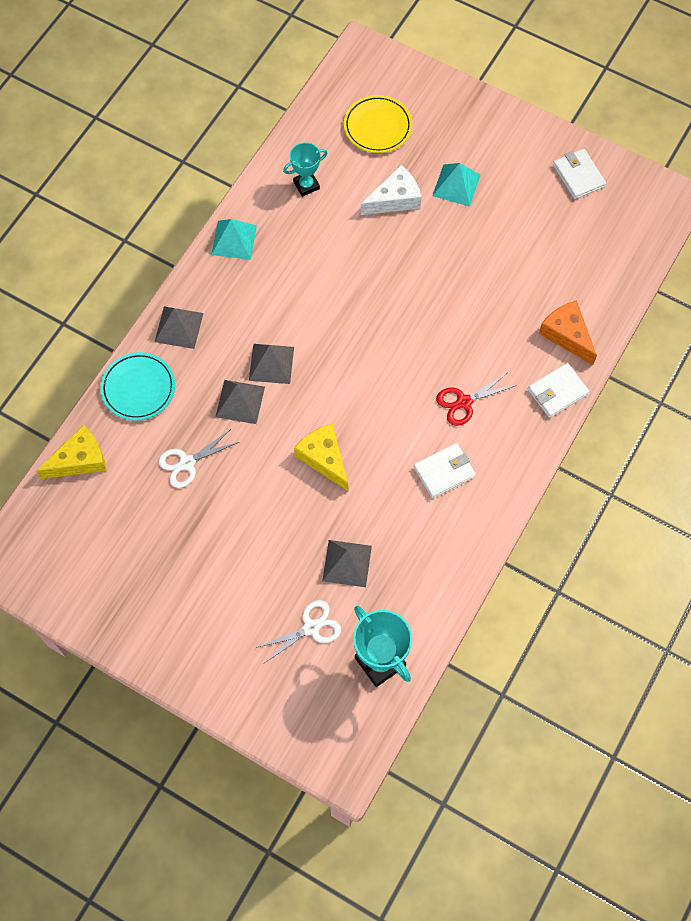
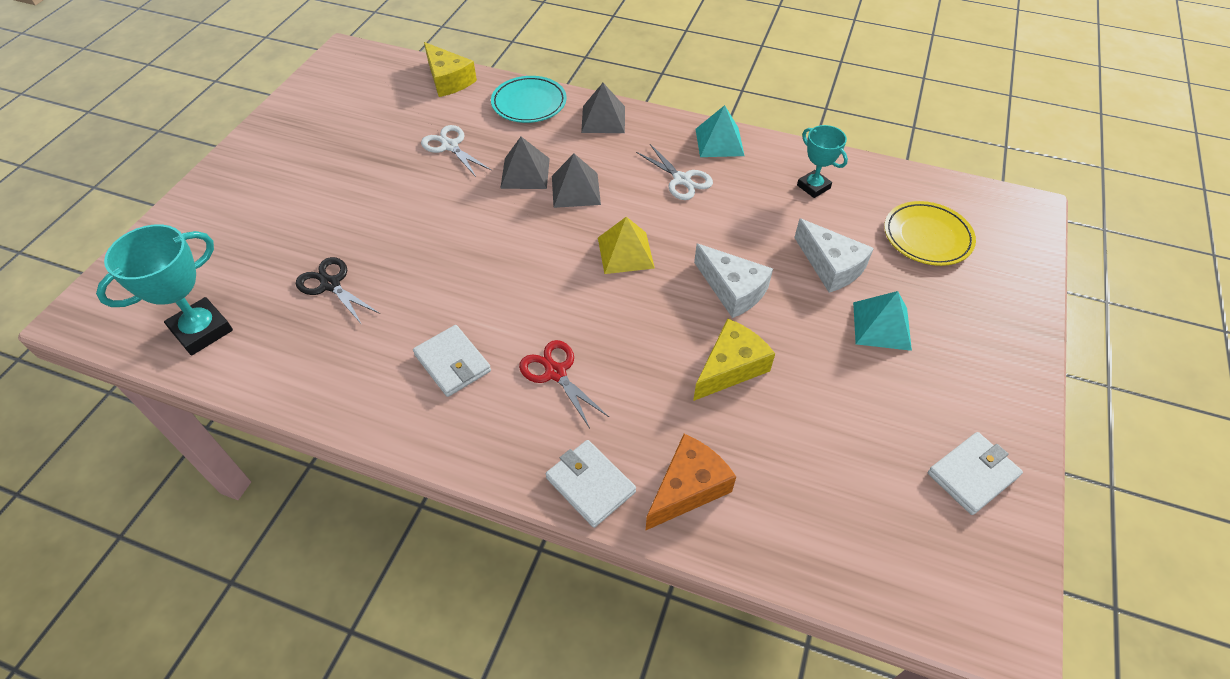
camera: 80 degrees right, 15 degrees down
(311, 627) = (254, 264): white scissors -> white scissors (682, 180)
(324, 458) = (463, 247): yellow cheese -> yellow cheese (730, 367)
(347, 563) = (330, 284): grey pyramid -> black scissors
(353, 337) = (625, 252): none -> yellow pyramid
(406, 270) = (732, 290): none -> white cheese

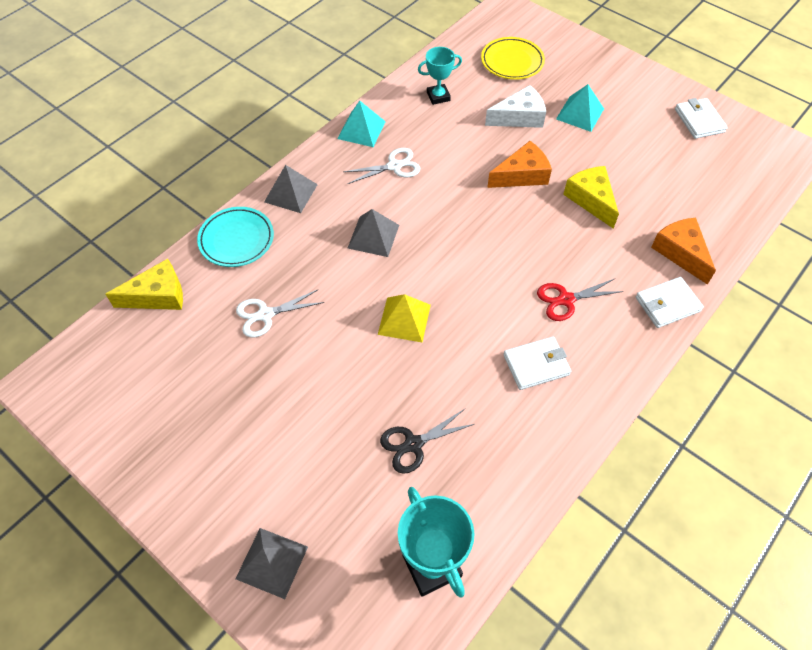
camera: 70 degrees left, 5 degrees up
(525, 173) = (334, 266): grey pyramid -> grey pyramid (272, 562)
(625, 252) = (460, 224): yellow pyramid -> yellow pyramid (404, 319)
(732, 290) = (522, 175): white cheese -> orange cheese

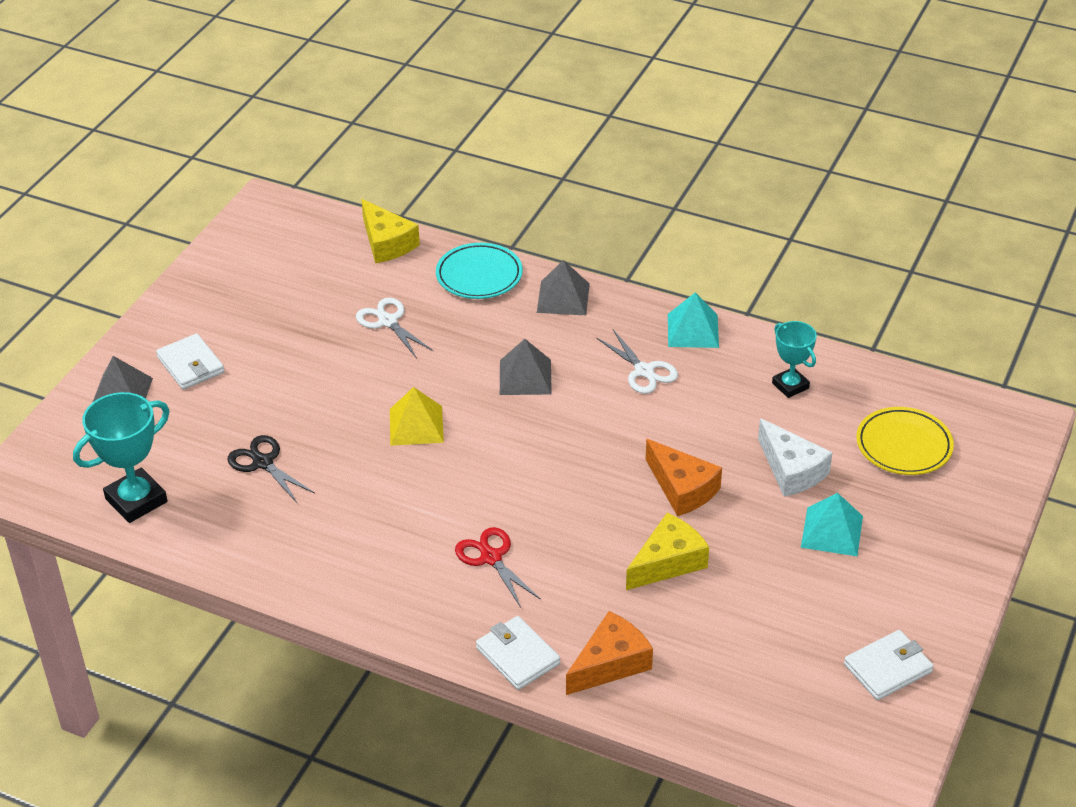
camera: 75 degrees right, 15 degrees down
(536, 365) = (388, 543): white wallet -> white wallet (190, 365)

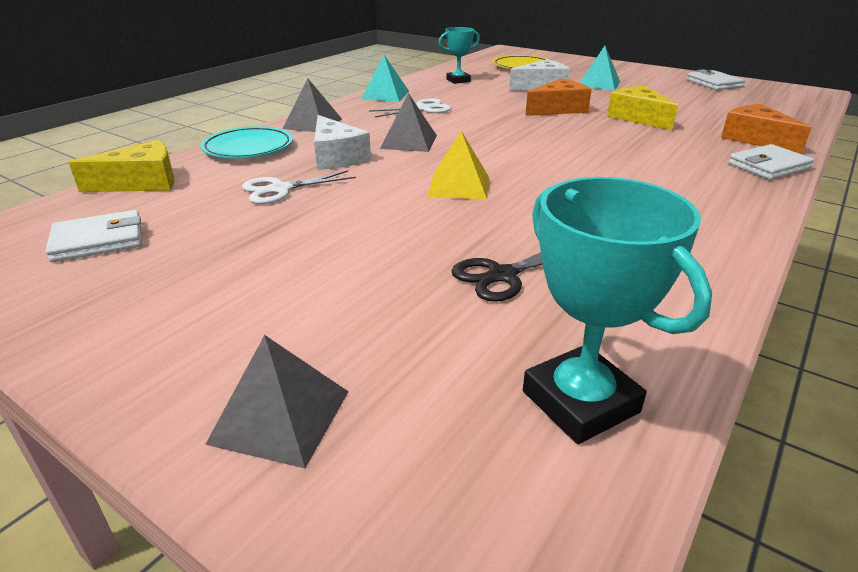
camera: 80 degrees left, 10 degrees down
(190, 365) = (255, 330): white wallet -> white wallet (98, 241)
(469, 336) = (336, 157): none -> white cheese
(491, 558) = (649, 168): red scissors -> none

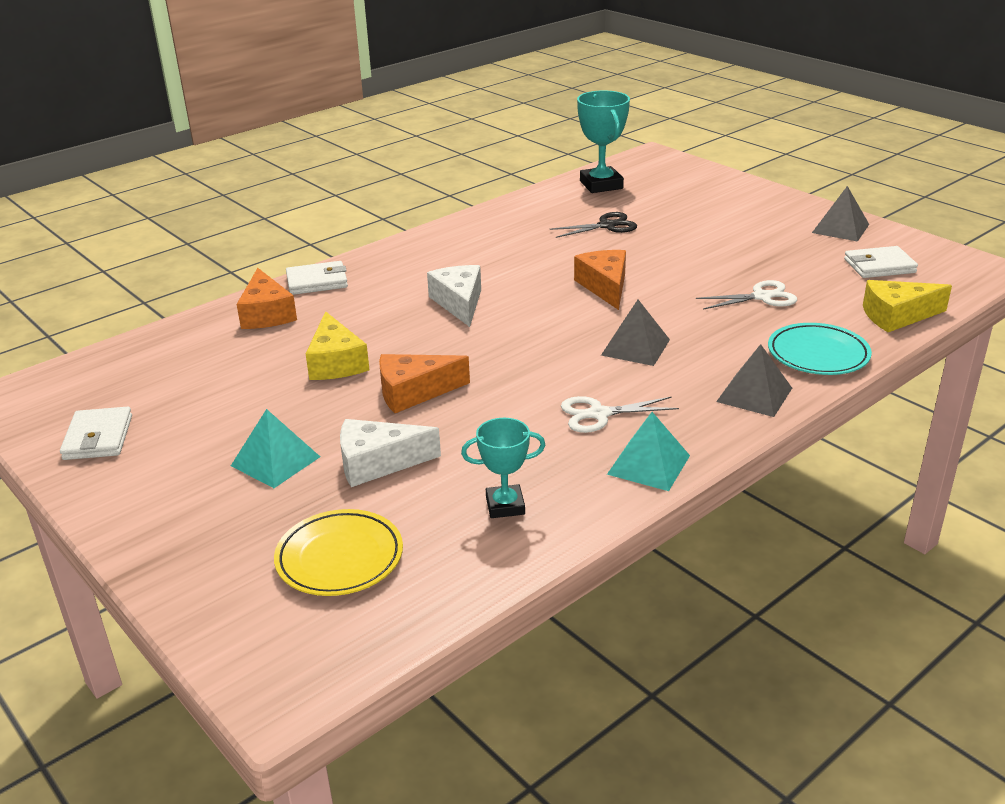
camera: 165 degrees left, 0 degrees up
(280, 416) = (724, 190): grey pyramid -> grey pyramid (840, 228)
(336, 157) = (716, 331): white cheese -> white cheese (459, 303)
(459, 186) = (605, 287): yellow pyramid -> orange cheese

